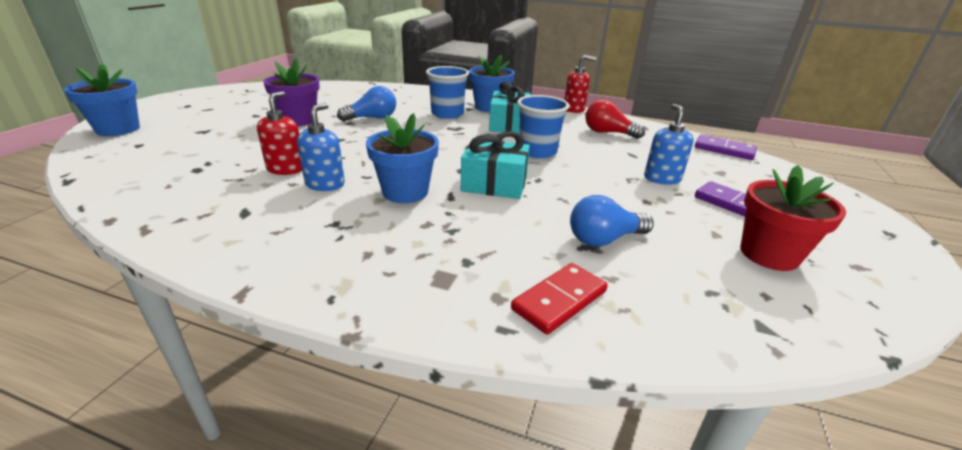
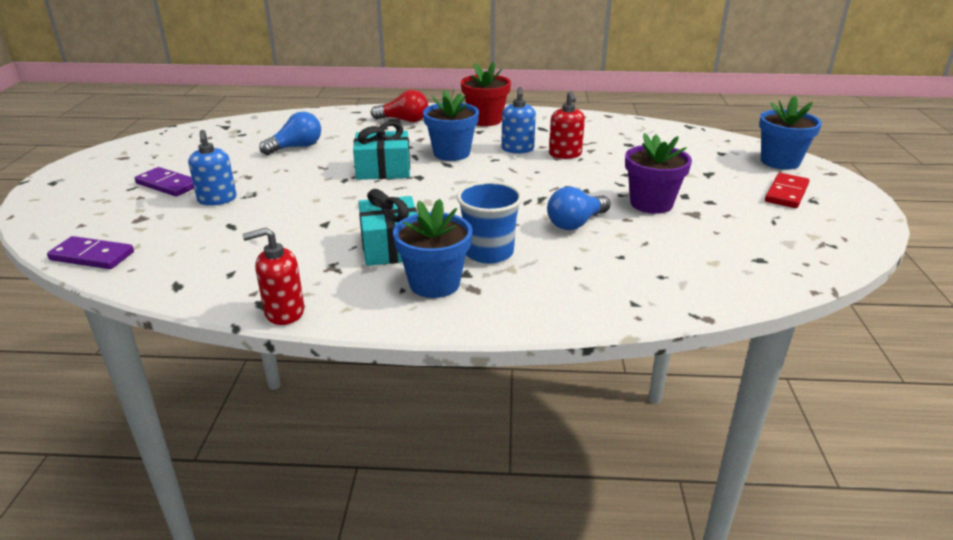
camera: 165 degrees right, 0 degrees up
(537, 151) = (346, 210): blue cup -> none
(559, 300) = (330, 121): red domino -> red domino (786, 193)
(608, 133) = (246, 258): red light bulb -> red light bulb (404, 120)
(769, 254) = (182, 155): red flower pot -> red flower pot (485, 120)

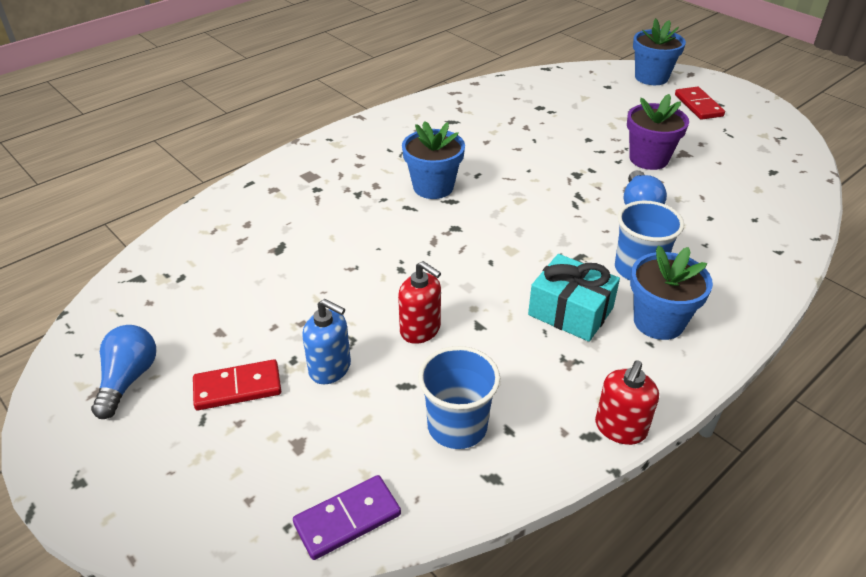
camera: 45 degrees left, 10 degrees up
(167, 185) = (237, 388): purple domino -> red domino
(212, 255) = (457, 426): none -> blue cup
(296, 147) = (278, 260): blue light bulb -> blue light bulb (128, 379)
(383, 169) = (412, 238): turquoise gift -> none
(404, 120) = (319, 171): red light bulb -> none
(485, 120) = (391, 134): red flower pot -> none
(517, 149) = (475, 154): blue soap dispenser -> none
(565, 154) = (517, 141): red soap dispenser -> red soap dispenser (420, 330)

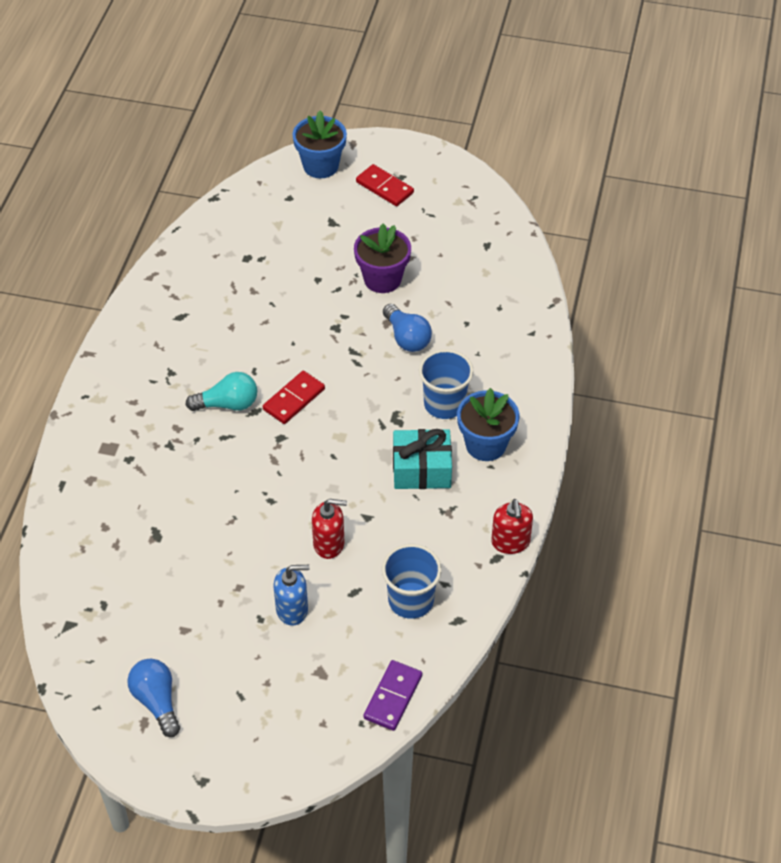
camera: 35 degrees left, 10 degrees up
(237, 388) = (242, 661): red domino -> red domino (294, 399)
(433, 187) = (228, 404): blue flower pot -> turquoise light bulb

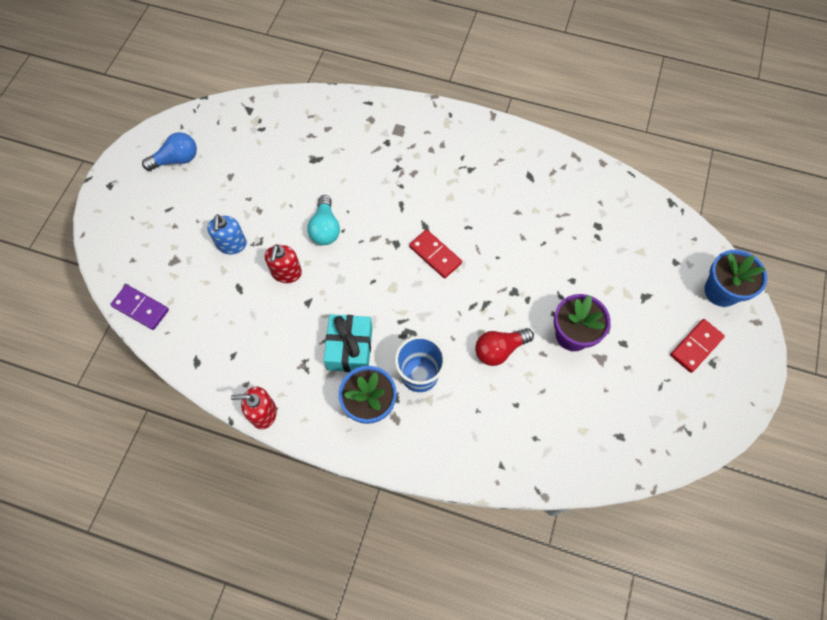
camera: 95 degrees right, 15 degrees up
(228, 404) = (434, 207): turquoise light bulb -> turquoise light bulb (325, 228)
(407, 338) = (499, 350): blue light bulb -> red light bulb
(411, 600) = (222, 328): blue cup -> none

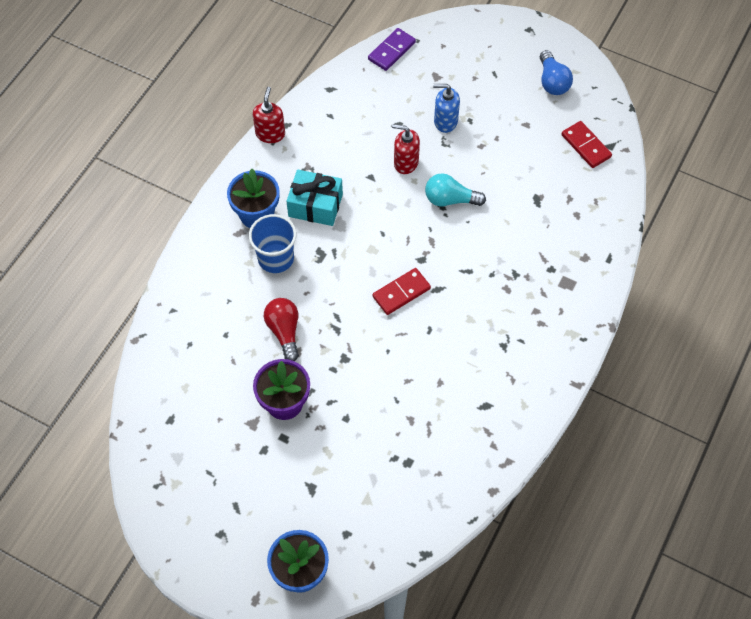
camera: 100 degrees right, 5 degrees down
(696, 346) = (243, 523): red domino -> red domino (586, 146)

